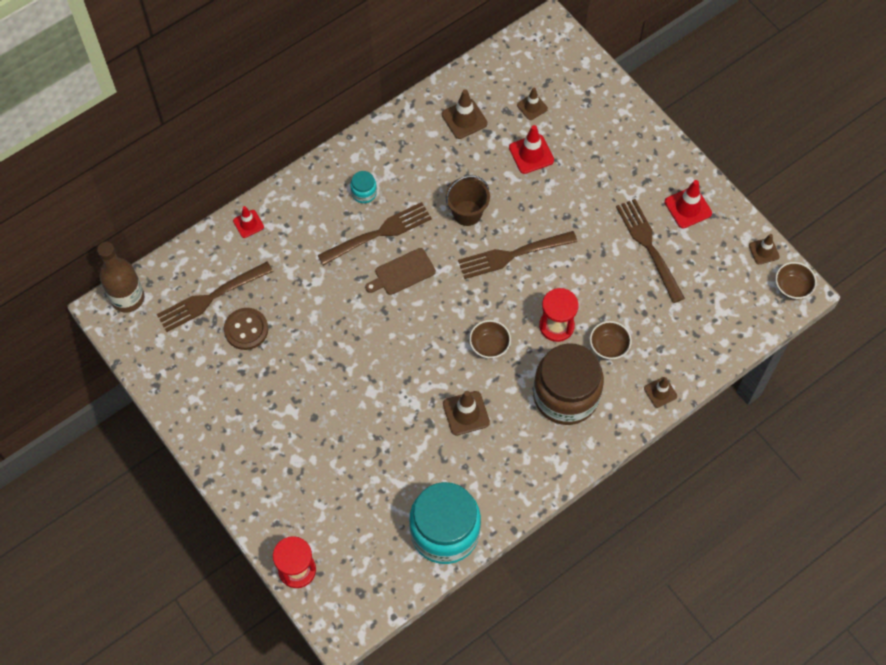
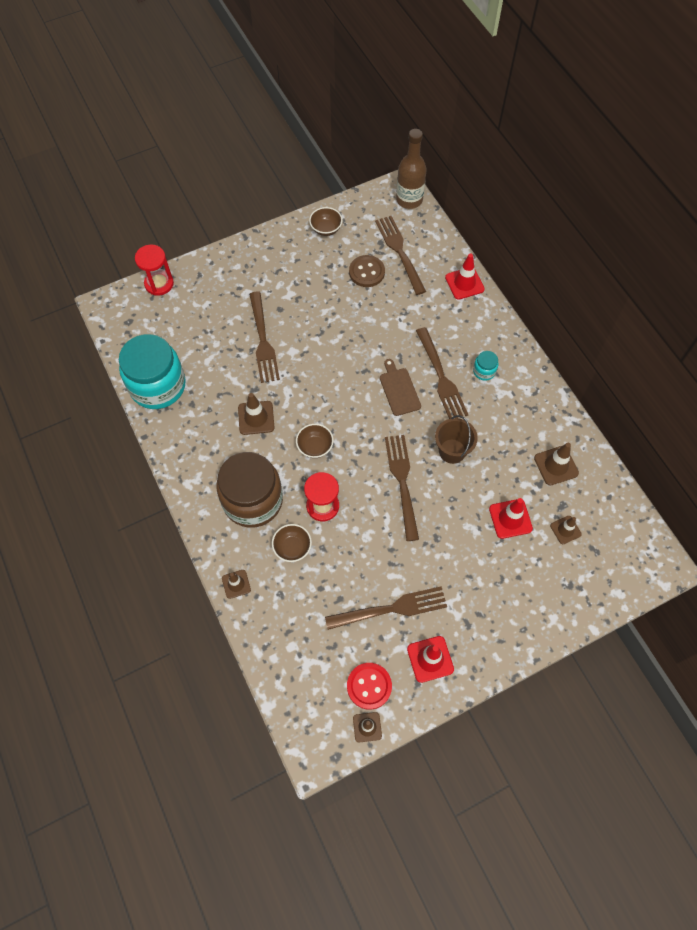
camera: 100 degrees right, 0 degrees up
(248, 224) = (464, 283): red traffic cone -> red traffic cone, size x1.52
(362, 427) = (263, 341): none -> brown fork
(727, 255) = (369, 686): none -> red button
(792, 287) = (320, 746): brown bowl -> brown bowl (326, 229)

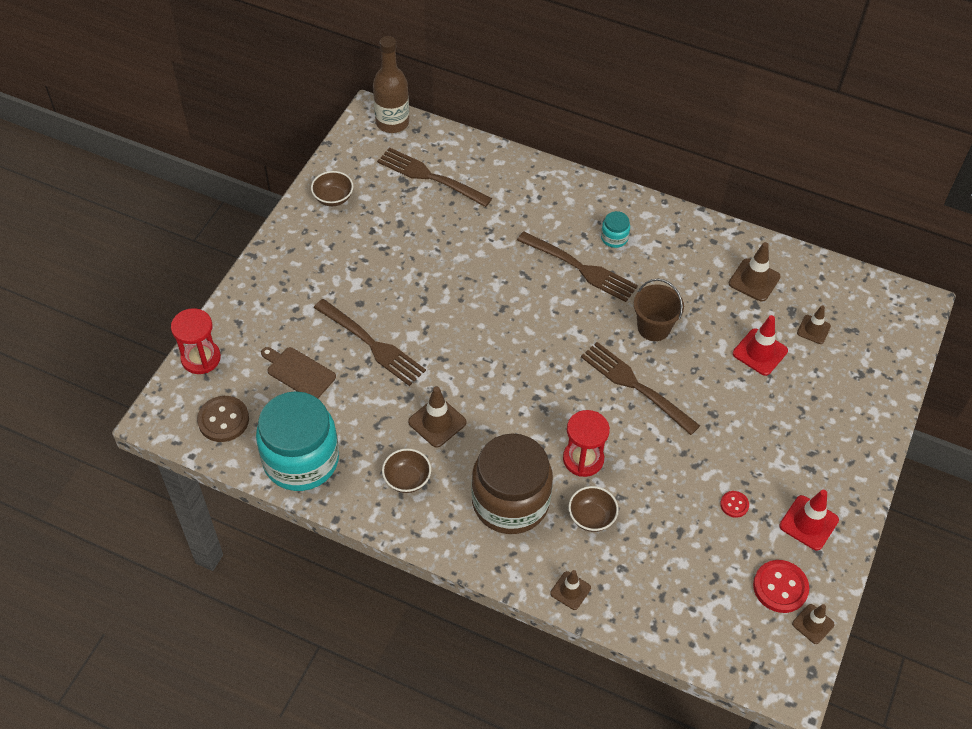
camera: 40 degrees left, 10 degrees down
(315, 447) = (522, 410): brown bowl -> brown bowl (407, 479)
(366, 272) = (415, 215): brown button -> brown button (223, 420)
(391, 609) = (734, 505): brown fork -> red button
(399, 390) = (552, 304): brown cutting board -> brown cutting board (299, 372)
(464, 283) = (520, 170): red traffic cone -> none

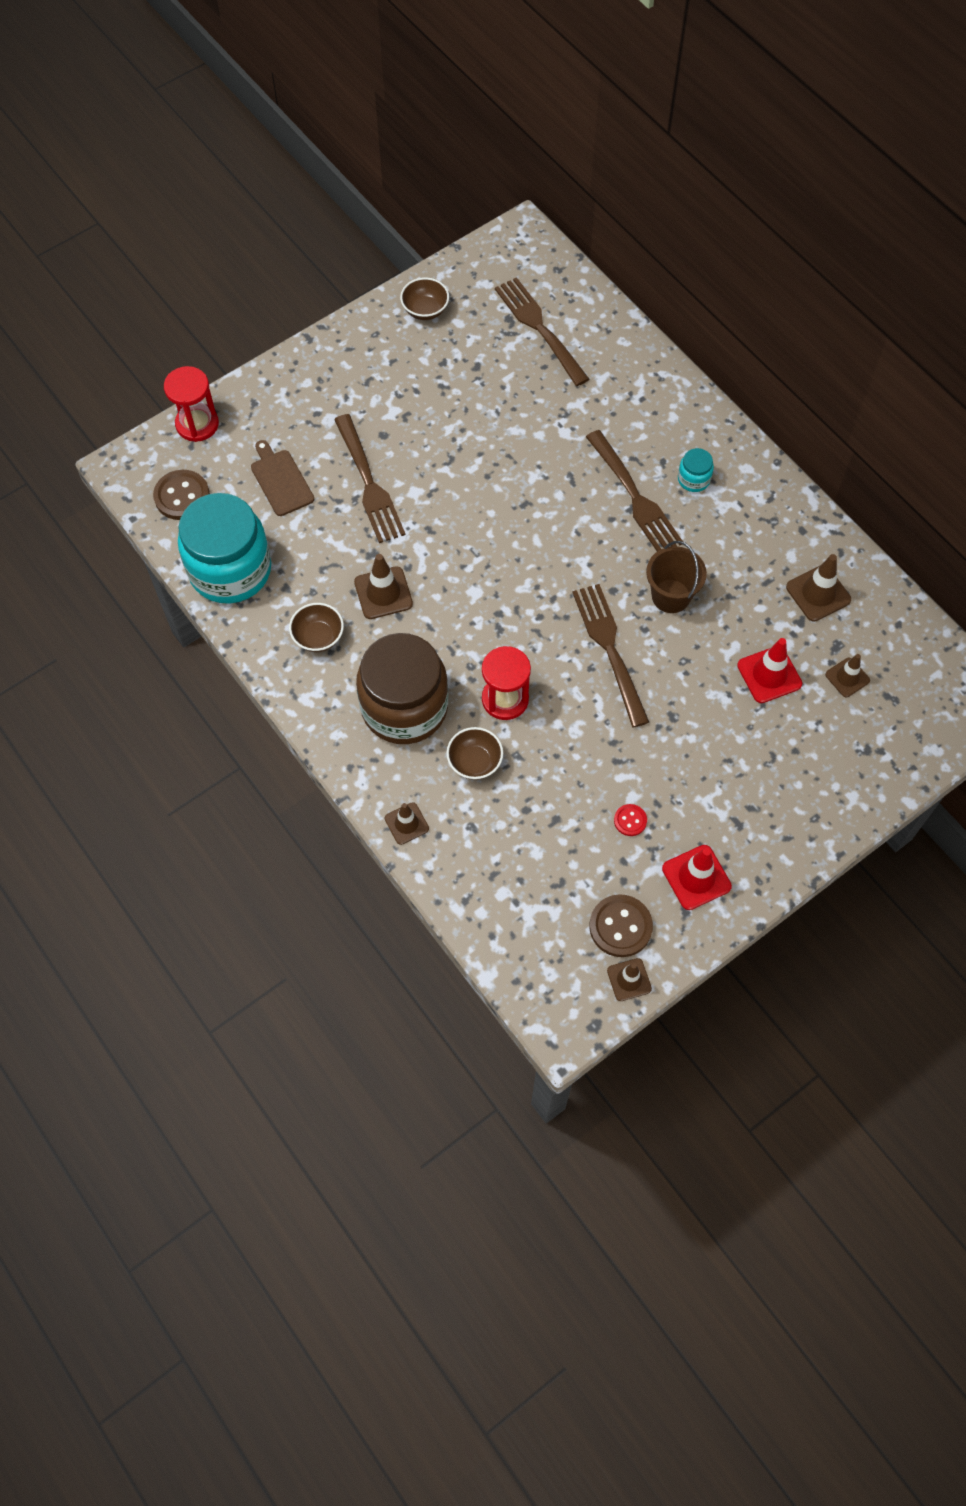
camera: 30 degrees right, 10 degrees up
(392, 122) = (537, 251): brown bottle -> none
(780, 587) = (620, 926): red button -> brown button

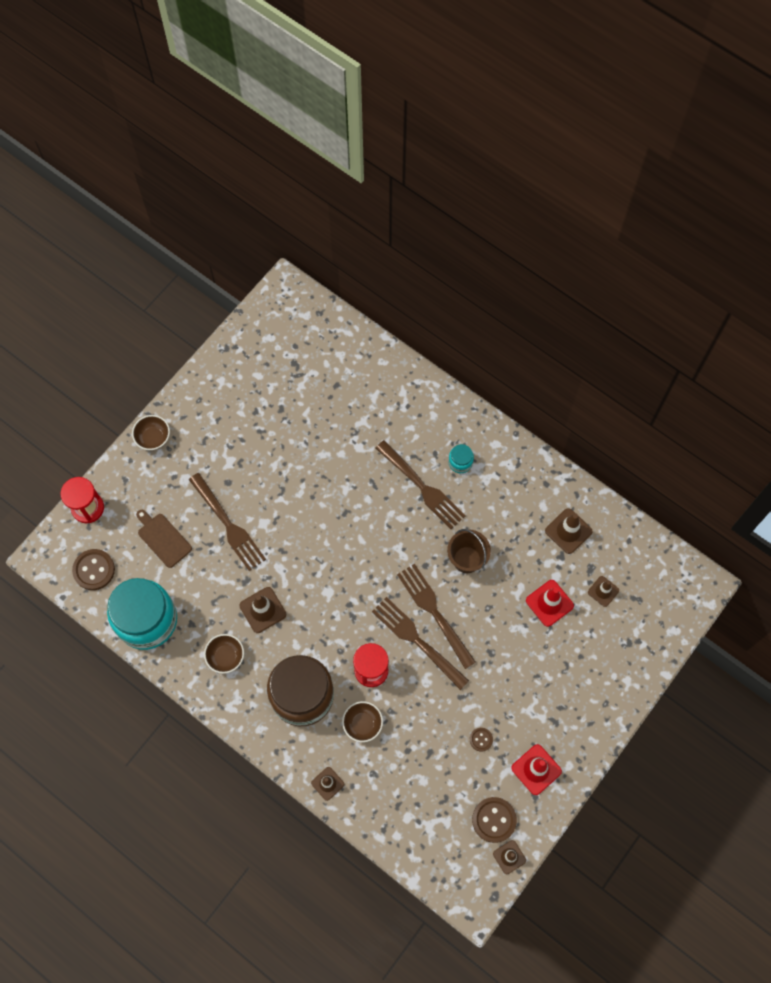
camera: 15 degrees left, 5 degrees up
(425, 310) = (230, 371): brown bowl -> brown bowl (153, 438)
(539, 328) = (318, 365): brown fork -> brown fork (417, 640)
(630, 820) = (481, 739): red button -> brown button

